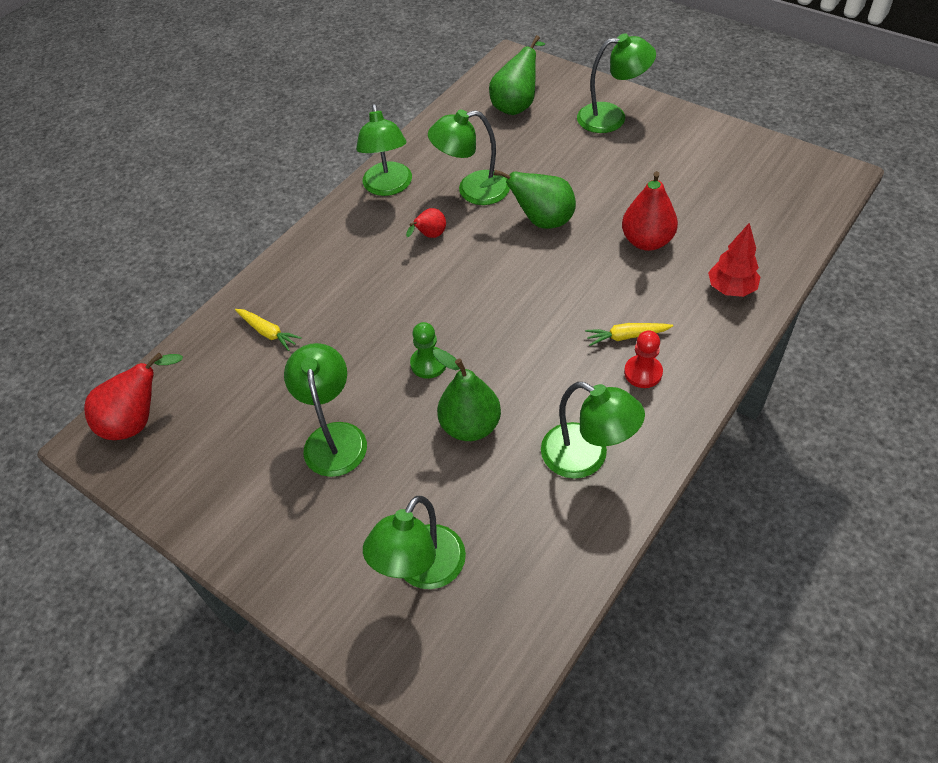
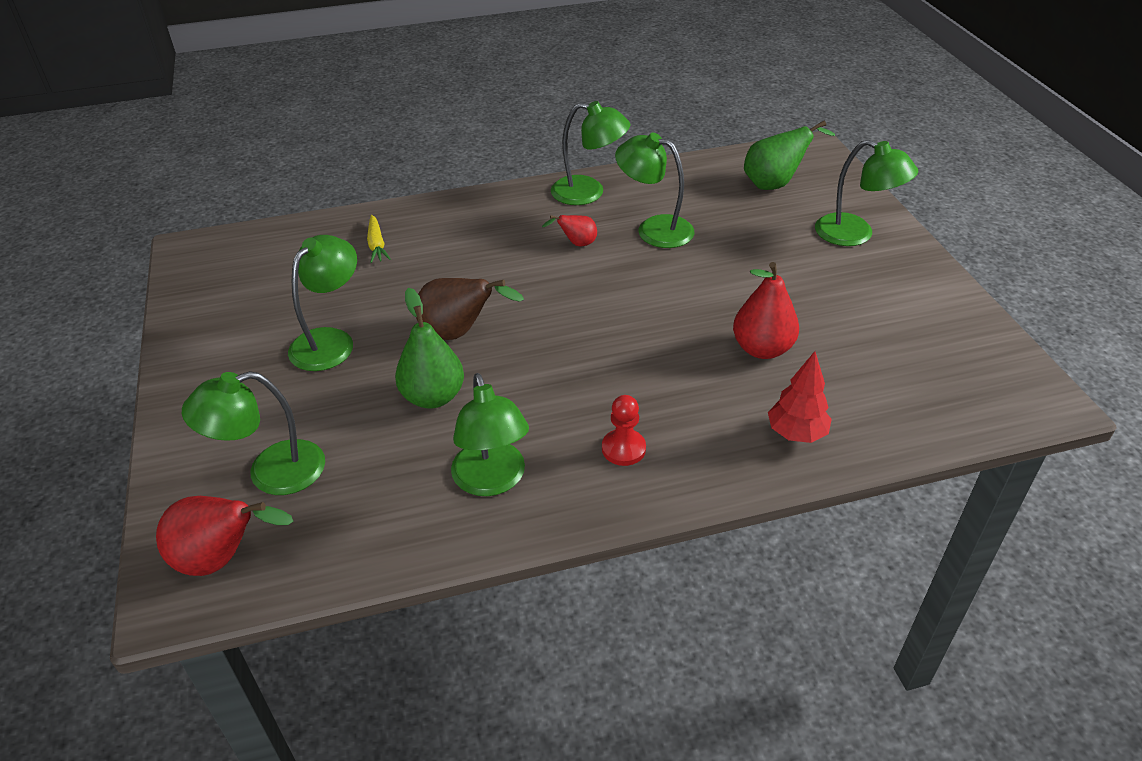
camera: 35 degrees right, 10 degrees down
(138, 421) = (229, 252): red pear -> red pear (223, 559)
(388, 187) = (588, 192): green lamp -> green lamp turned 105 degrees counterclockwise
(428, 363) = (459, 333): green pawn -> brown pear
(539, 221) = (682, 281): green pear -> none
(626, 336) = (645, 412): yellow carrot -> none

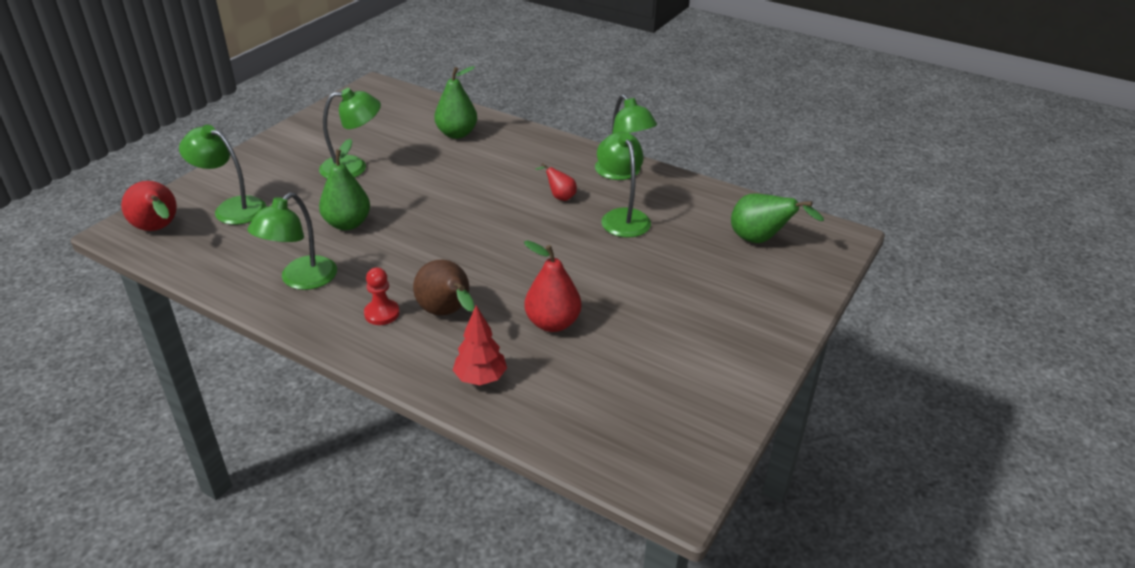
camera: 45 degrees right, 5 degrees down
(376, 245) = (457, 134): yellow carrot -> green pear
(459, 333) = (414, 202): brown pear -> brown pear (447, 313)
(855, 234) = (755, 305): green lamp -> none

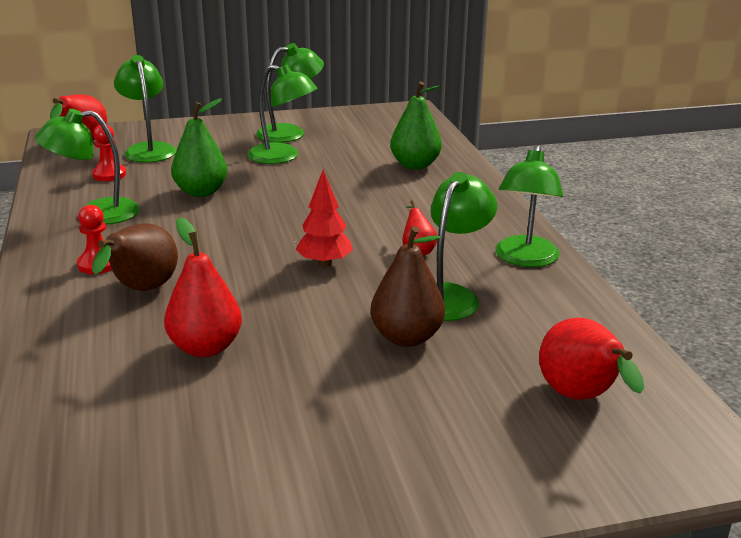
camera: 45 degrees right, 10 degrees down
(244, 244) = (109, 174): none -> red pawn
(320, 143) = (290, 132): none -> green lamp
(480, 378) = (64, 354): red tree -> red tree (324, 263)
(641, 254) = (406, 337): none -> brown pear
(760, 240) = (581, 398): green pear -> red pear

